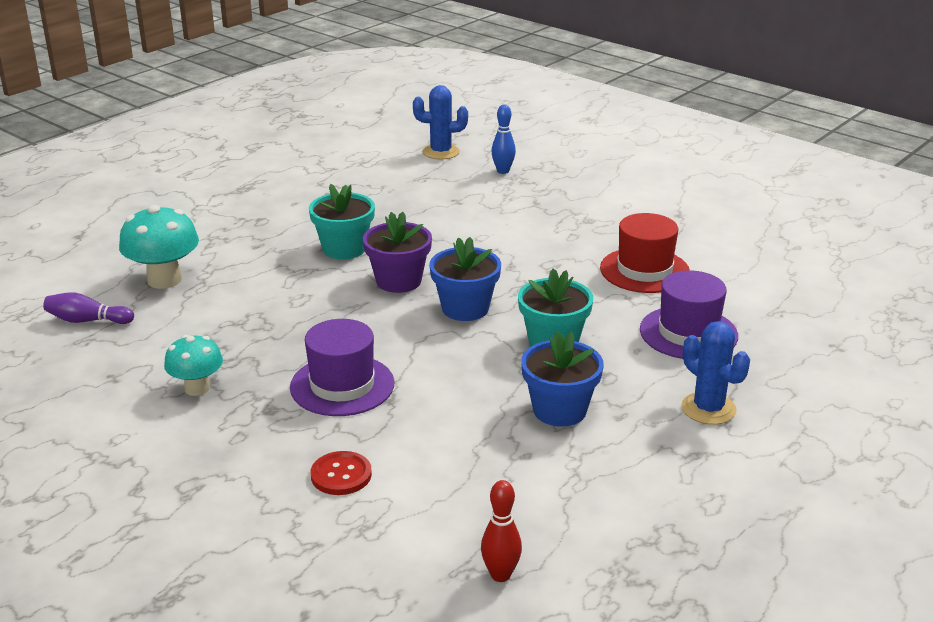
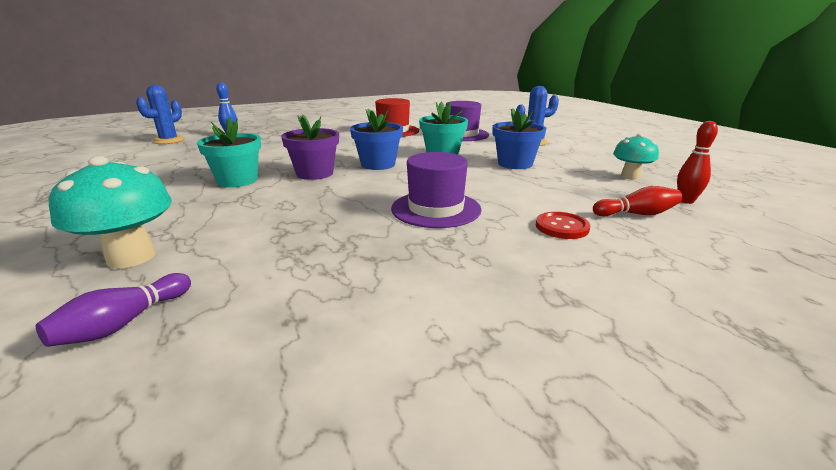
camera: 65 degrees left, 5 degrees down
(197, 388) = (377, 268): turquoise mushroom -> turquoise mushroom (630, 177)
(417, 529) = (637, 214): none -> red bowling pin

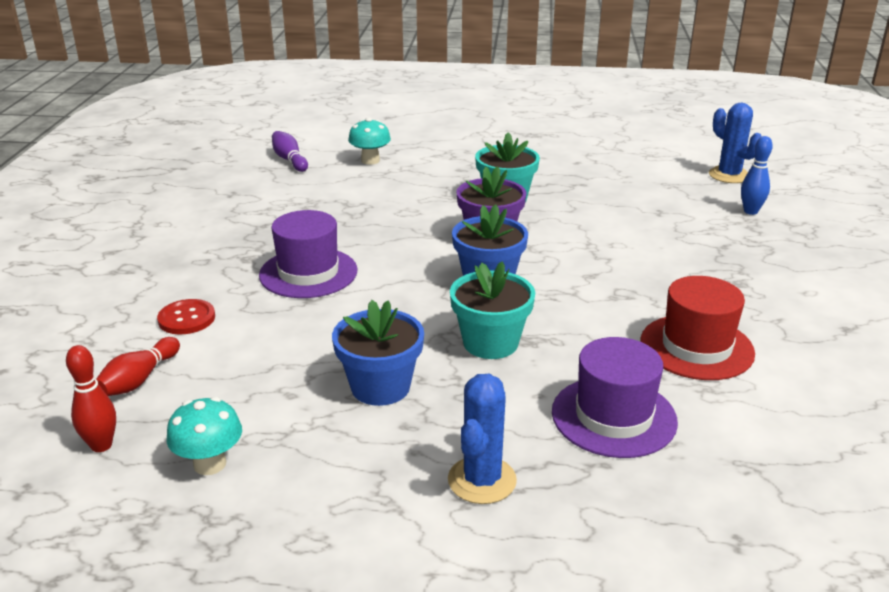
camera: 120 degrees right, 5 degrees up
(131, 257) = (370, 160): turquoise mushroom -> turquoise mushroom, size x0.64

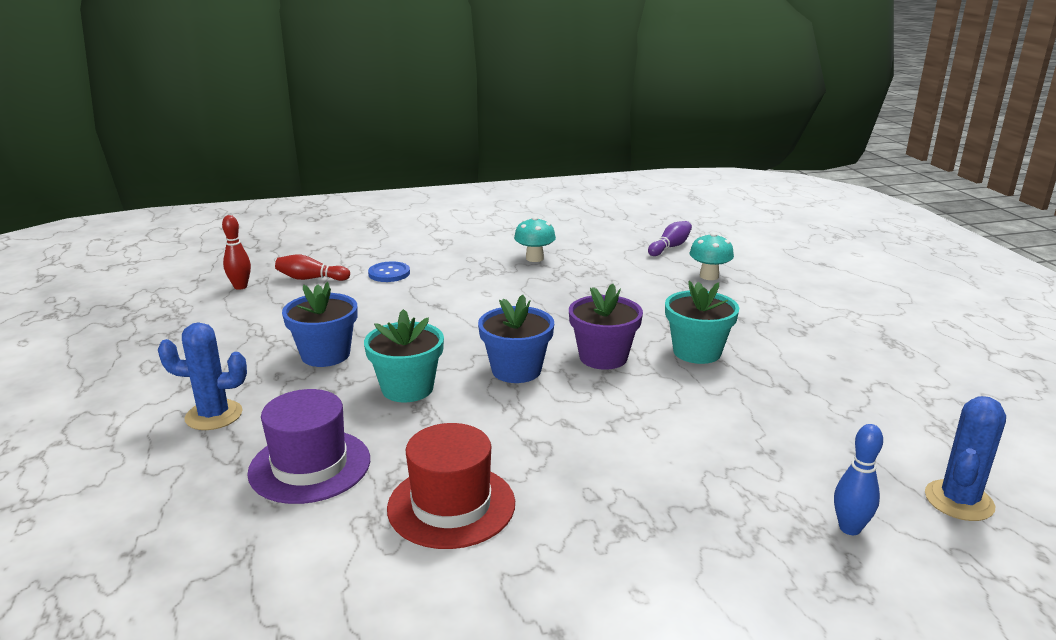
camera: 70 degrees right, 5 degrees down
(187, 318) = (389, 273): red button -> blue button
(210, 464) = (225, 319): turquoise mushroom -> turquoise mushroom (534, 258)
(308, 273) = (477, 296): purple hat -> none

